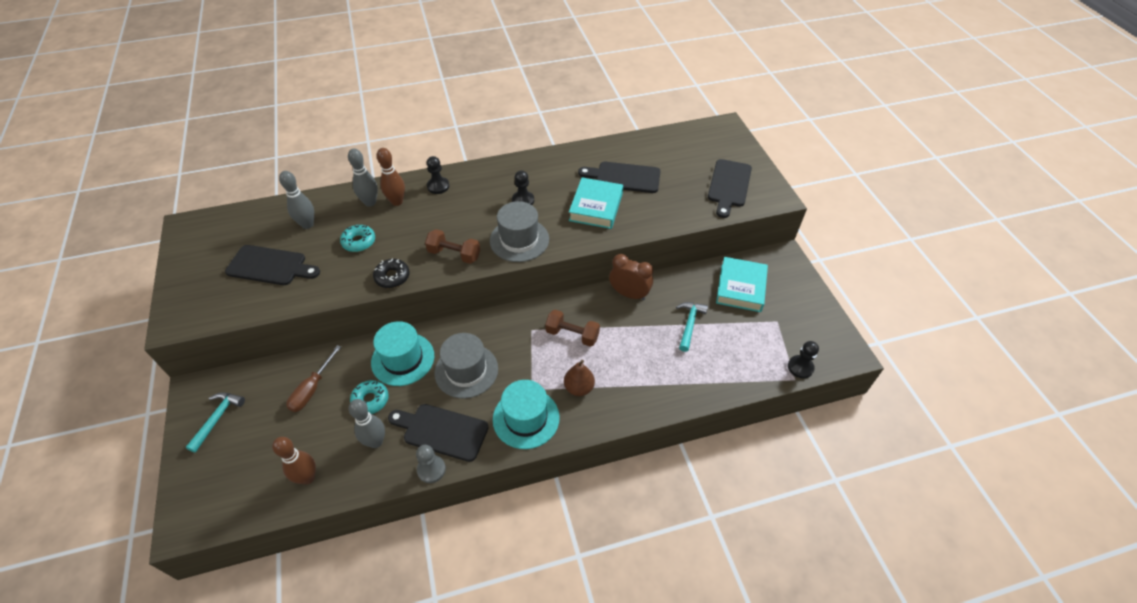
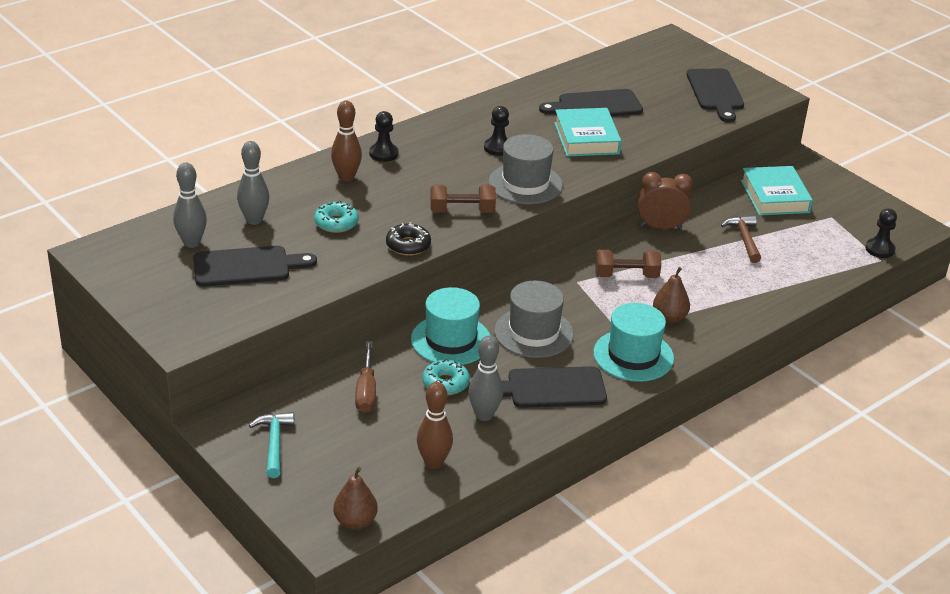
camera: 25 degrees left, 15 degrees down
(213, 517) = (355, 521): none -> brown pear
(370, 202) = (313, 184): grey bowling pin -> grey bowling pin (191, 243)
(431, 469) = (566, 421): grey pawn -> none
(689, 324) = (744, 239): turquoise hammer -> brown hammer

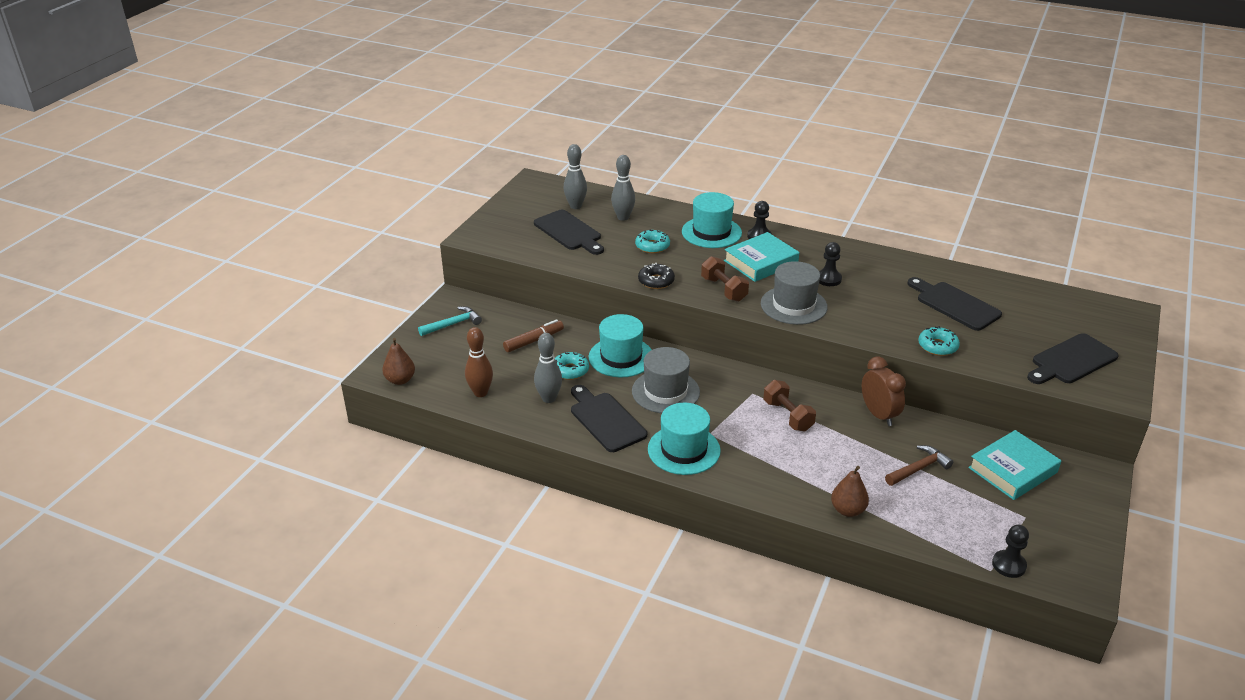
camera: 65 degrees right, 0 degrees up
(346, 177) = (711, 232): brown bowling pin -> turquoise hat
(366, 391) = (534, 341): brown screwdriver -> brown marker
(586, 138) = (897, 314): turquoise book -> turquoise book (760, 262)
(650, 140) = (937, 346): none -> turquoise donut
(669, 318) = (753, 455): brown pear -> brown pear (847, 510)

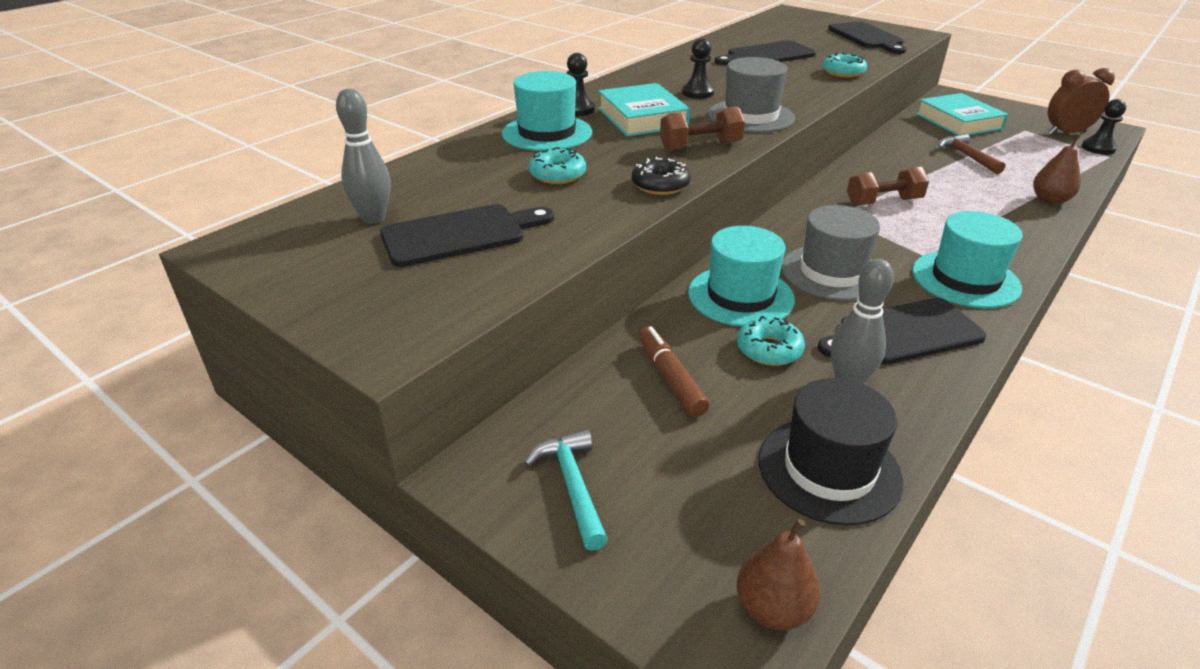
camera: 75 degrees left, 0 degrees up
(480, 393) = (829, 469): brown bowling pin -> black hat
(623, 217) = (451, 184): grey bowling pin -> none
(879, 415) = (878, 157): brown clock -> brown clock (1066, 133)

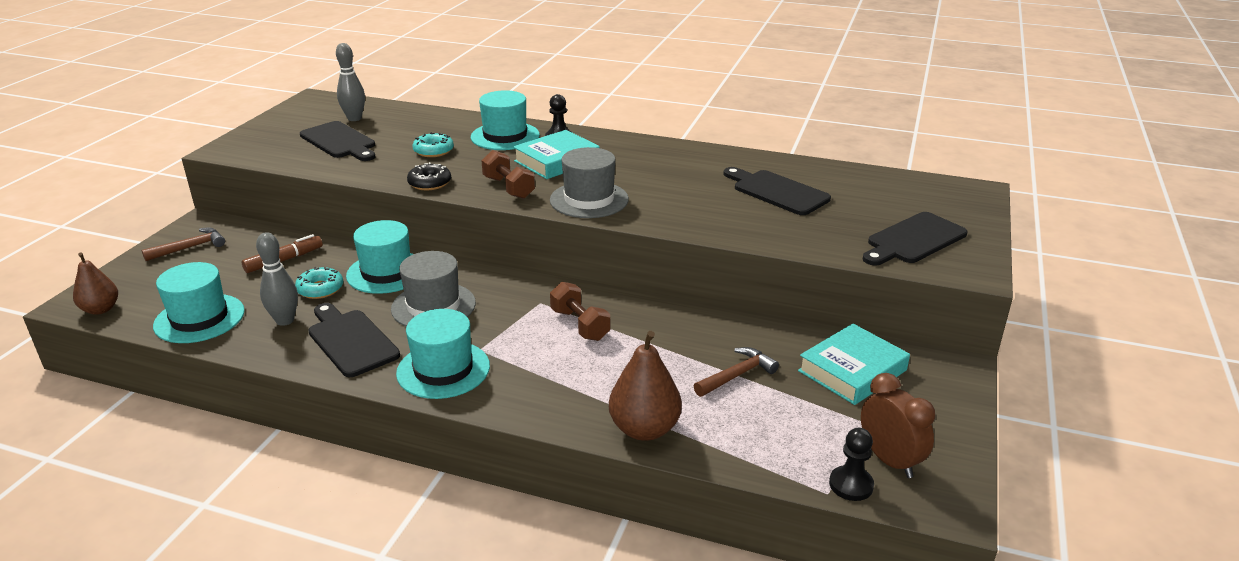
camera: 70 degrees right, 5 degrees down
(572, 486) = (190, 247): turquoise hammer -> brown hammer
(697, 93) = (633, 173): black pawn -> none
(829, 469) = (199, 318): black hat -> turquoise hat
(843, 72) = (756, 232): turquoise donut -> none
(1050, 200) = (644, 429): brown pear -> brown pear, size x1.52

